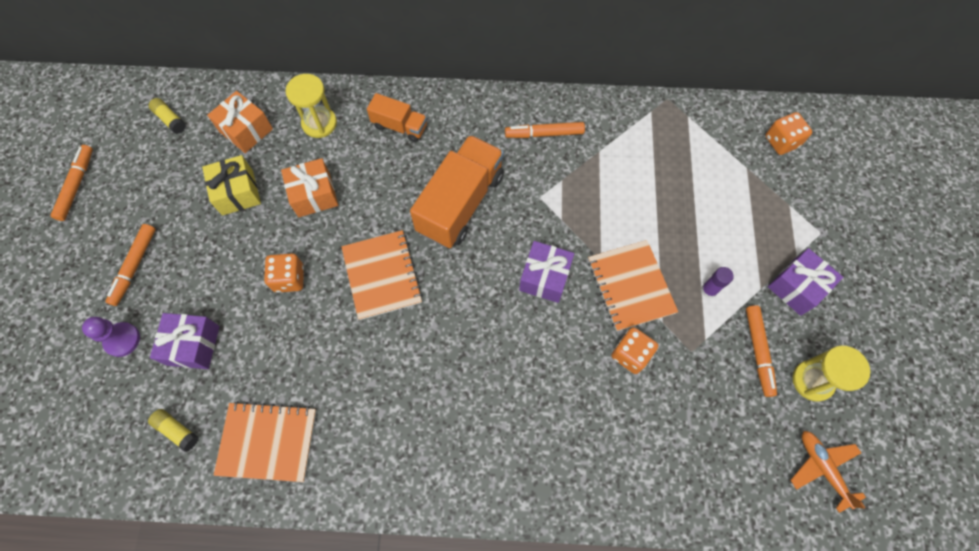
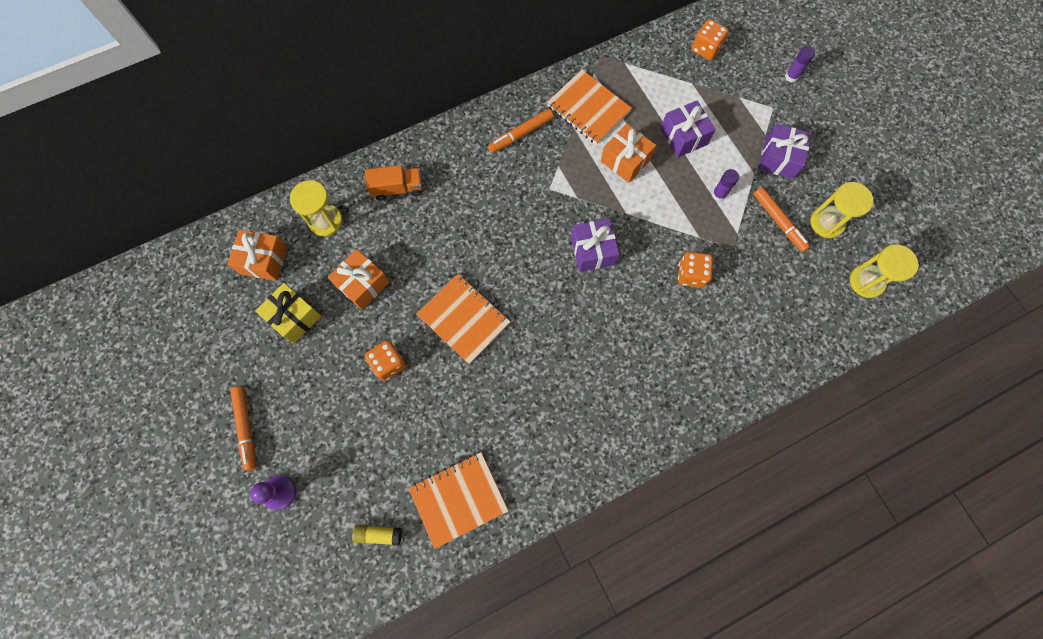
camera: 30 degrees left, 5 degrees up
(77, 185) = (140, 389): orange marker -> none
(170, 120) = (187, 287): yellow glue stick -> none
(193, 345) = (344, 461): purple gift -> purple gift (683, 136)
(460, 203) = (489, 227): orange truck -> none
(630, 286) = (660, 222): orange notebook -> orange notebook (588, 108)
(631, 208) = (625, 160): none -> orange gift
(822, 468) = (866, 281): orange plane -> yellow hourglass
(860, 212) = (791, 77): none -> purple glue stick

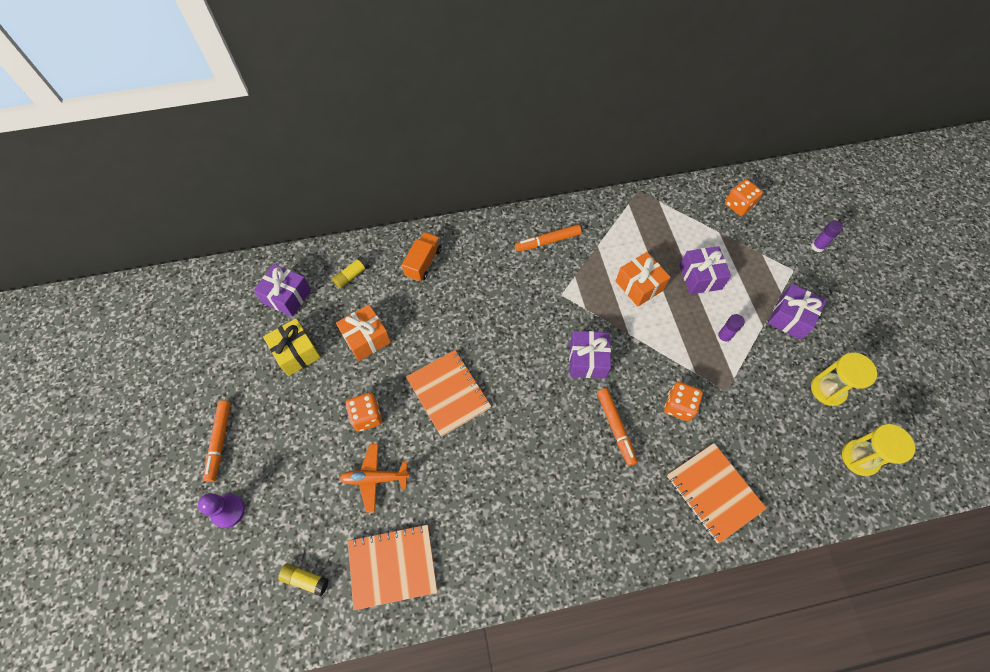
camera: 15 degrees right, 10 degrees down
(264, 260) = (287, 296): orange gift -> purple gift
(326, 221) = (351, 276): yellow hourglass -> yellow glue stick
(397, 188) = (423, 262): orange truck -> orange truck turned 75 degrees counterclockwise
(415, 422) = (374, 478): none -> orange plane
(588, 108) = (615, 233): orange notebook -> orange notebook (713, 492)
(778, 222) = (778, 377): orange marker -> orange marker (615, 428)

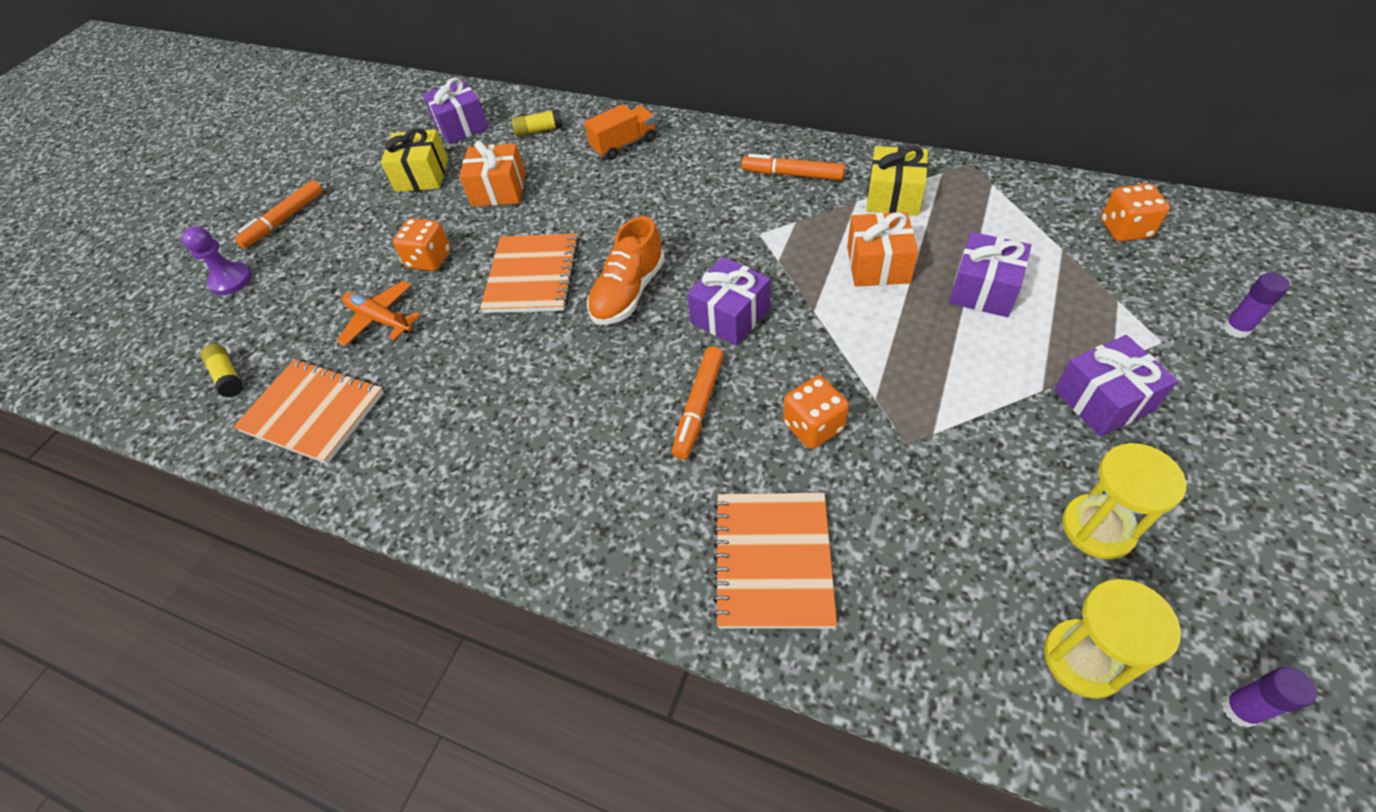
camera: 40 degrees right, 10 degrees down
(518, 374) = (628, 293): none -> orange shoe
(615, 233) = (893, 196): none -> yellow gift
(723, 337) = (958, 375): purple glue stick -> purple glue stick (1240, 709)

